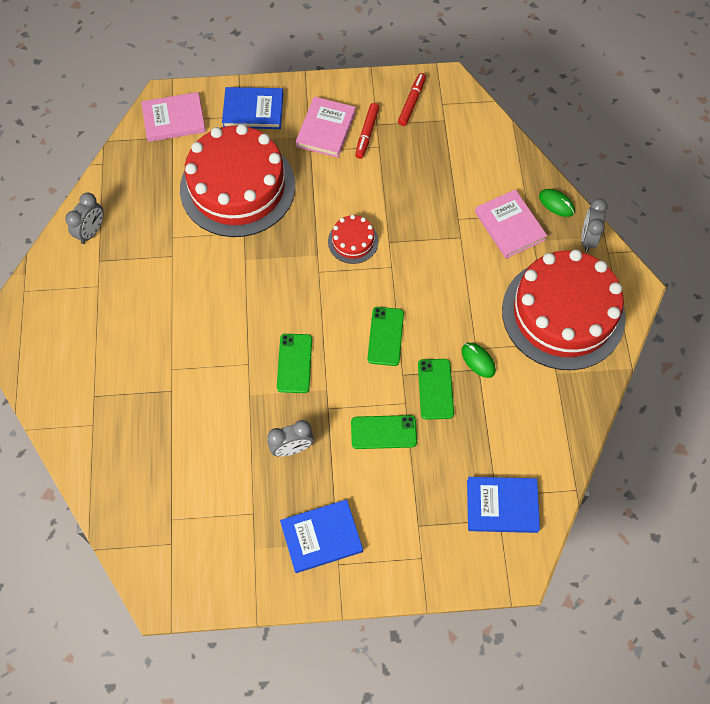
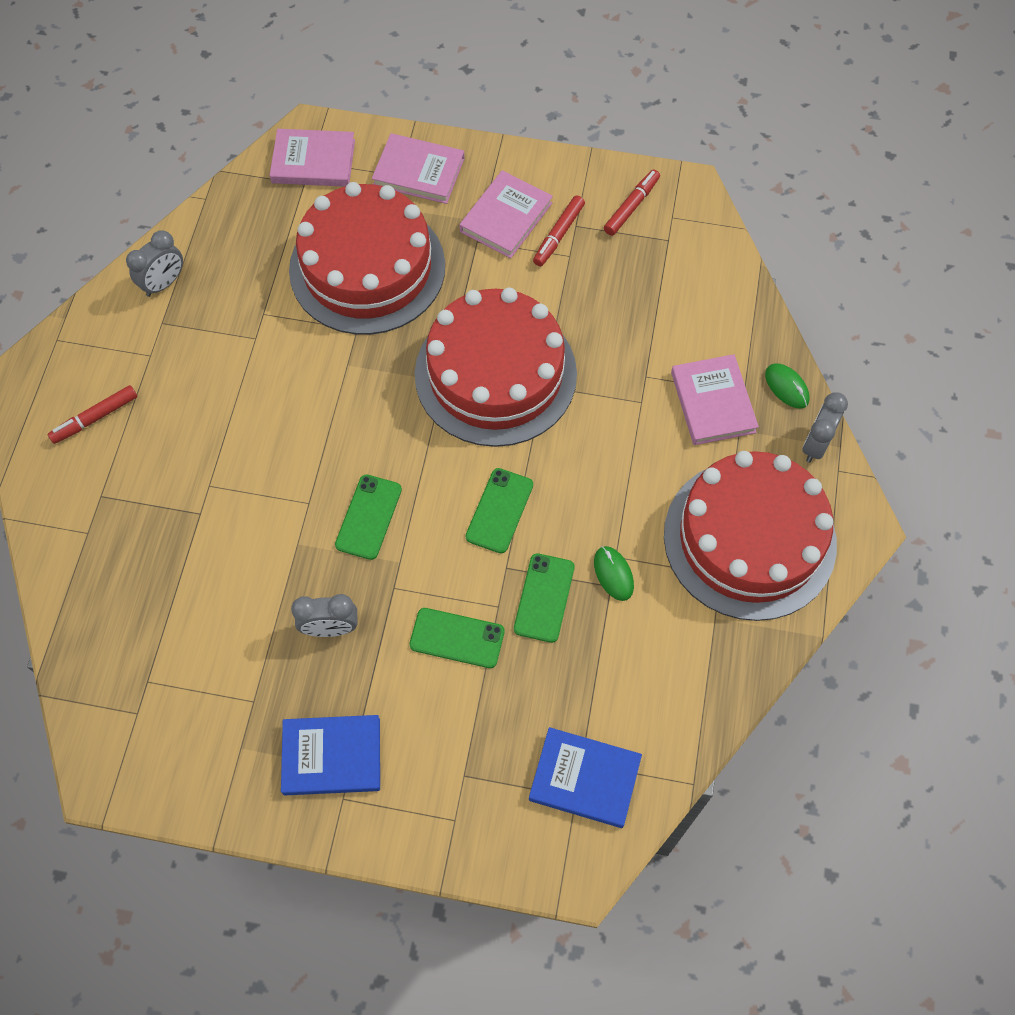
camera: 15 degrees right, 0 degrees up
(71, 341) = (95, 418): none -> red marker
(253, 110) = (419, 172): blue book -> pink book
(353, 241) = (495, 374): red cake -> red cake, size x2.34

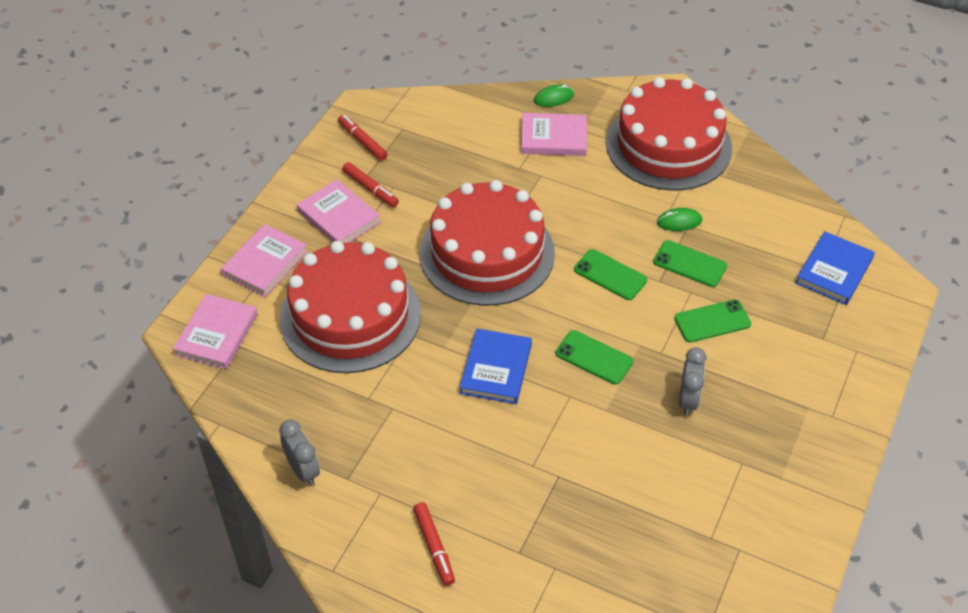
camera: 75 degrees left, 15 degrees down
(332, 756) = (797, 417): blue book -> blue book (496, 369)
(457, 638) = (712, 321): green phone -> green phone turned 45 degrees clockwise
(815, 444) = (604, 95): grey clock -> none

